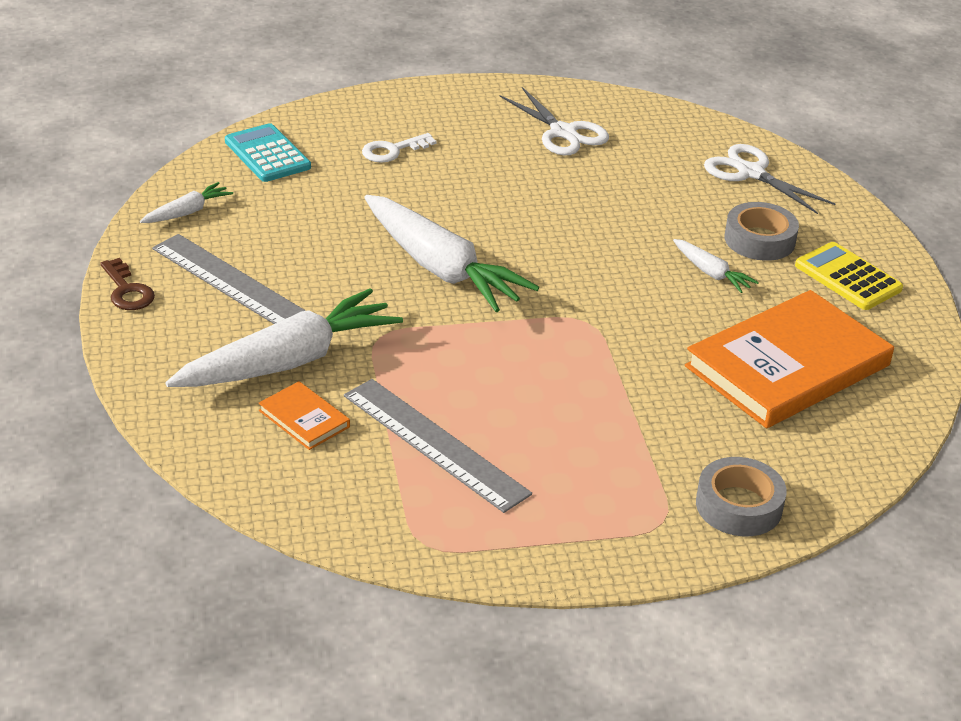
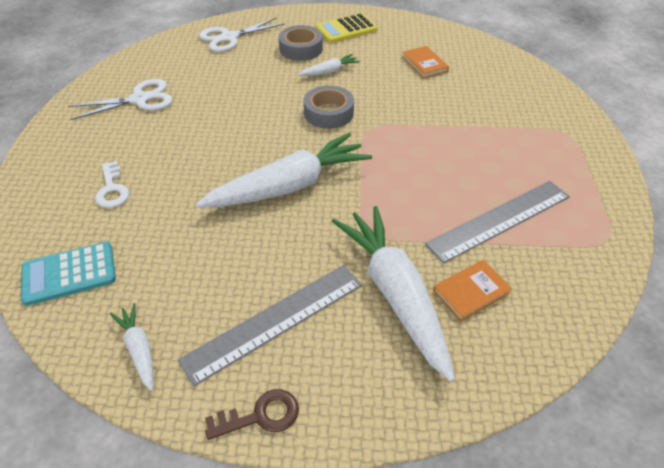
camera: 75 degrees left, 10 degrees up
(738, 506) = (548, 104): grey tape -> grey tape (328, 113)
(787, 366) = (424, 64): orange book -> orange book, size x0.43

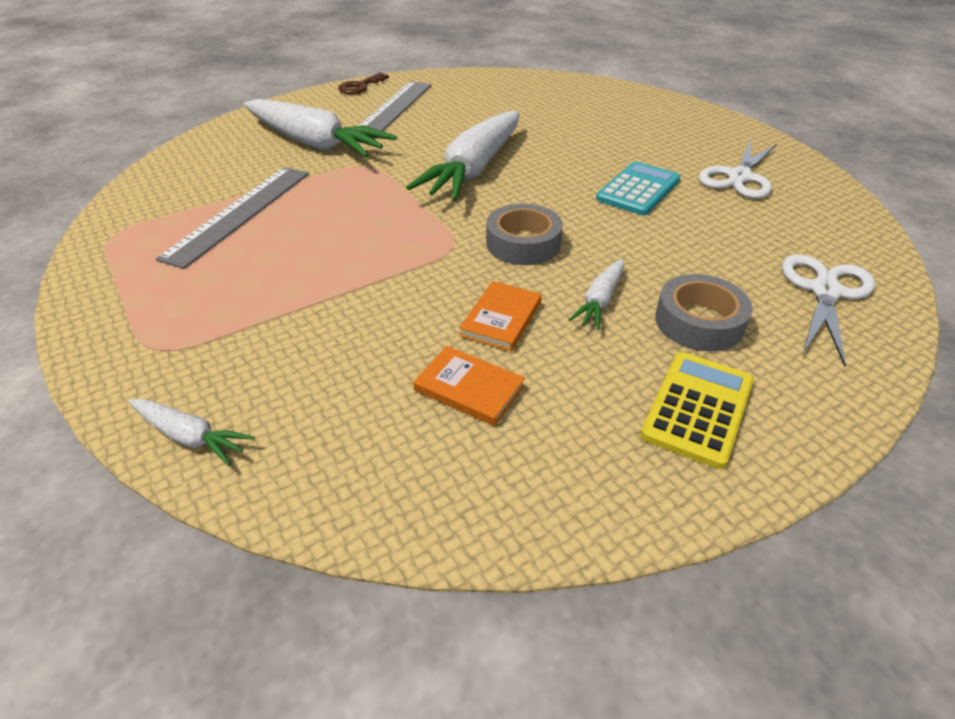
camera: 145 degrees right, 5 degrees down
(69, 273) = (553, 87): turquoise calculator -> turquoise calculator (638, 189)
(112, 189) = (612, 121): white key -> none
(139, 349) = (459, 82): white carrot -> white carrot (190, 436)
(471, 292) = (251, 162): orange book -> orange book (501, 319)

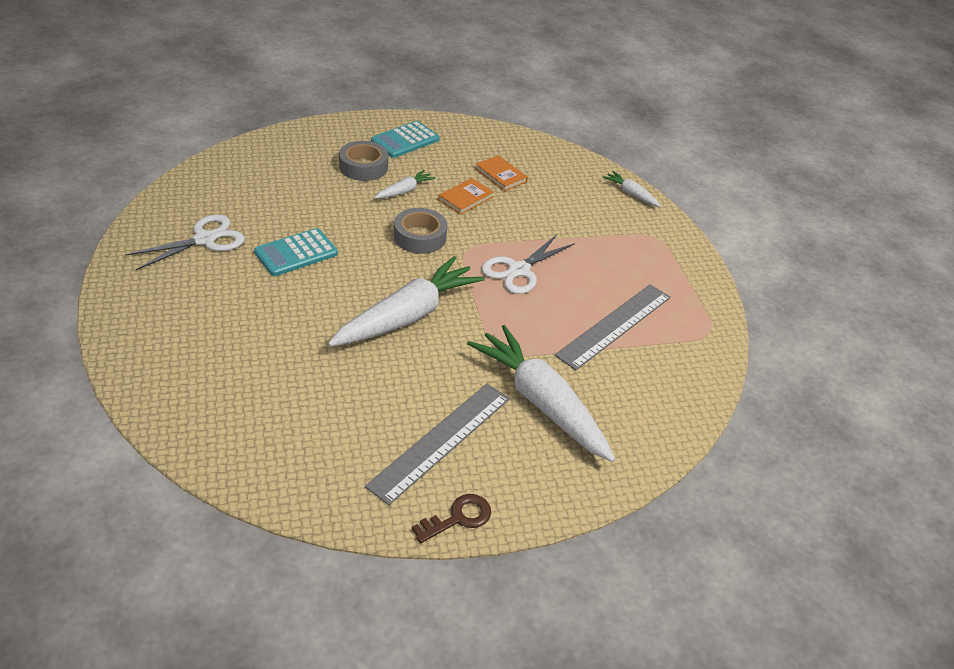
camera: 165 degrees left, 0 degrees up
(698, 408) = (405, 140): yellow calculator -> turquoise calculator
(825, 291) = (276, 159): white scissors -> white scissors (519, 270)

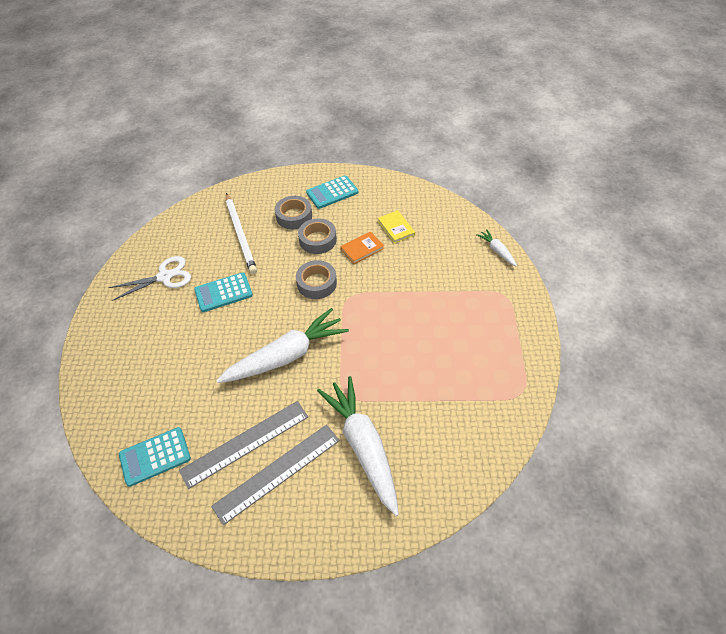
camera: 20 degrees right, 10 degrees up
(265, 441) = (155, 456): none -> turquoise calculator
(297, 189) = (240, 234): none -> white pencil
(404, 191) = (318, 240): white carrot -> grey tape
(458, 517) = (269, 544): brown key -> none
(500, 175) = (396, 228): orange book -> yellow book
(519, 270) = (383, 320): white scissors -> none
(614, 325) = (444, 379): grey ruler -> grey ruler (245, 443)

